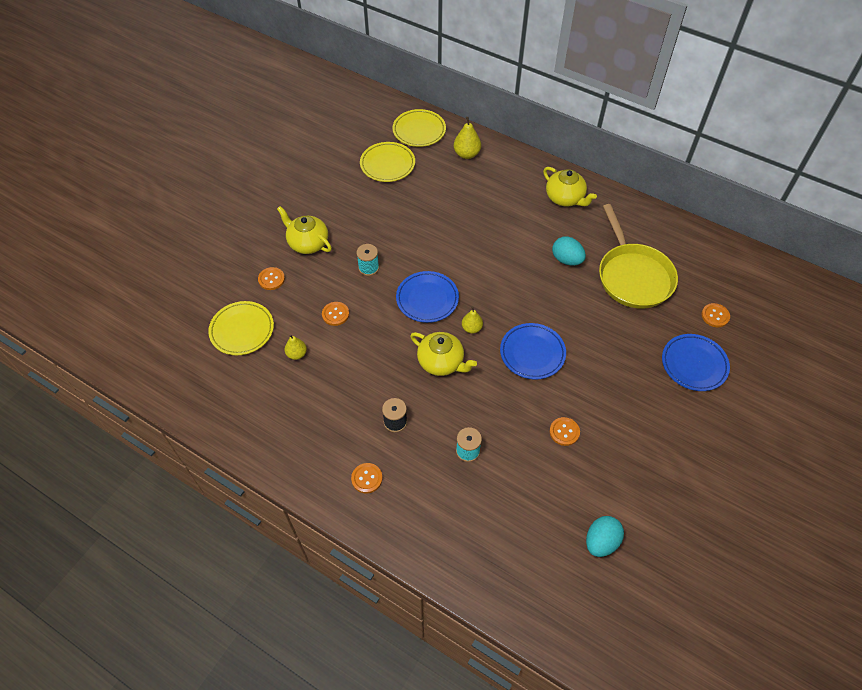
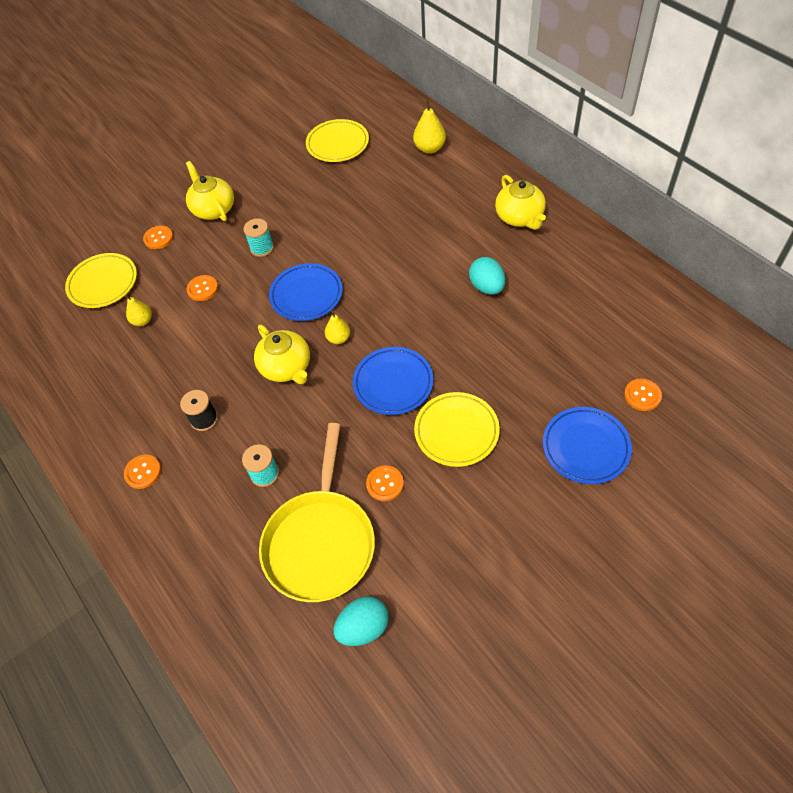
camera: 25 degrees right, 0 degrees up
(419, 131) = (390, 115): yellow plate -> yellow plate (456, 431)
(633, 276) = (559, 324): yellow pan -> yellow pan (320, 542)

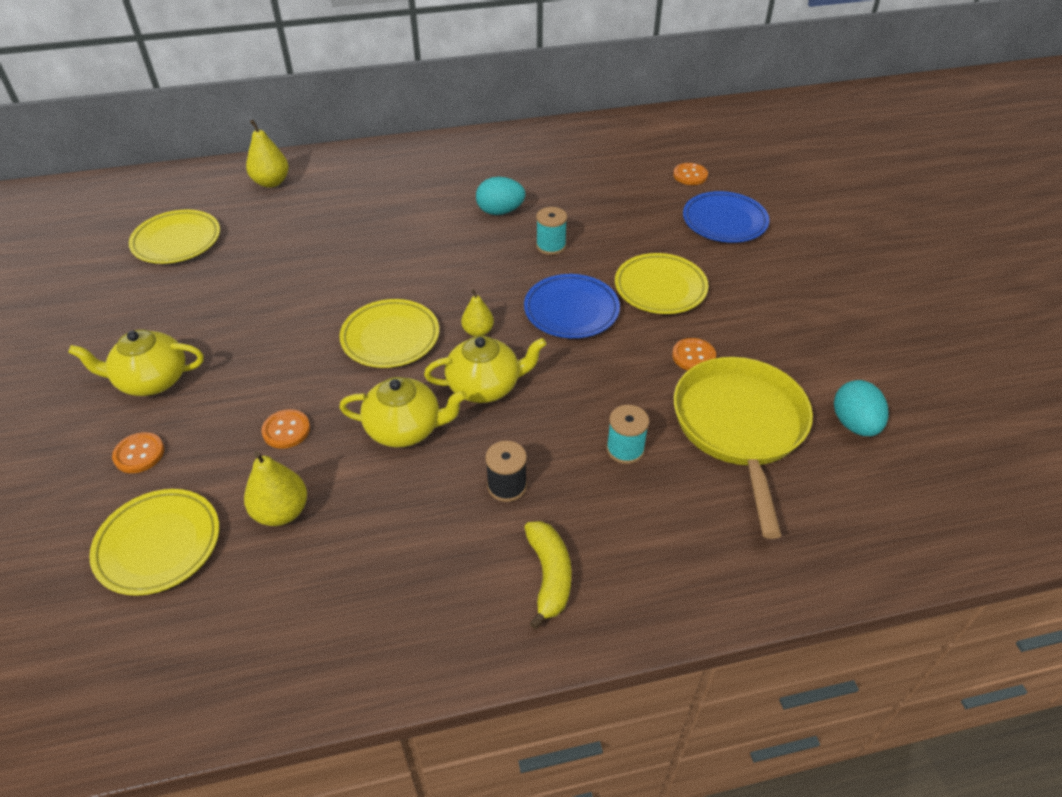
camera: 70 degrees left, 10 degrees down
(142, 321) = (281, 512): yellow pear -> yellow pear, size x1.52
(143, 472) = (549, 576): orange button -> yellow banana
(262, 248) = (274, 354): turquoise spool -> turquoise spool (551, 246)
(306, 295) = (390, 338): blue plate -> yellow plate
(320, 542) = (740, 427): yellow pan -> yellow pan turned 120 degrees counterclockwise
(519, 217) = (432, 163): yellow teapot -> yellow teapot (405, 429)

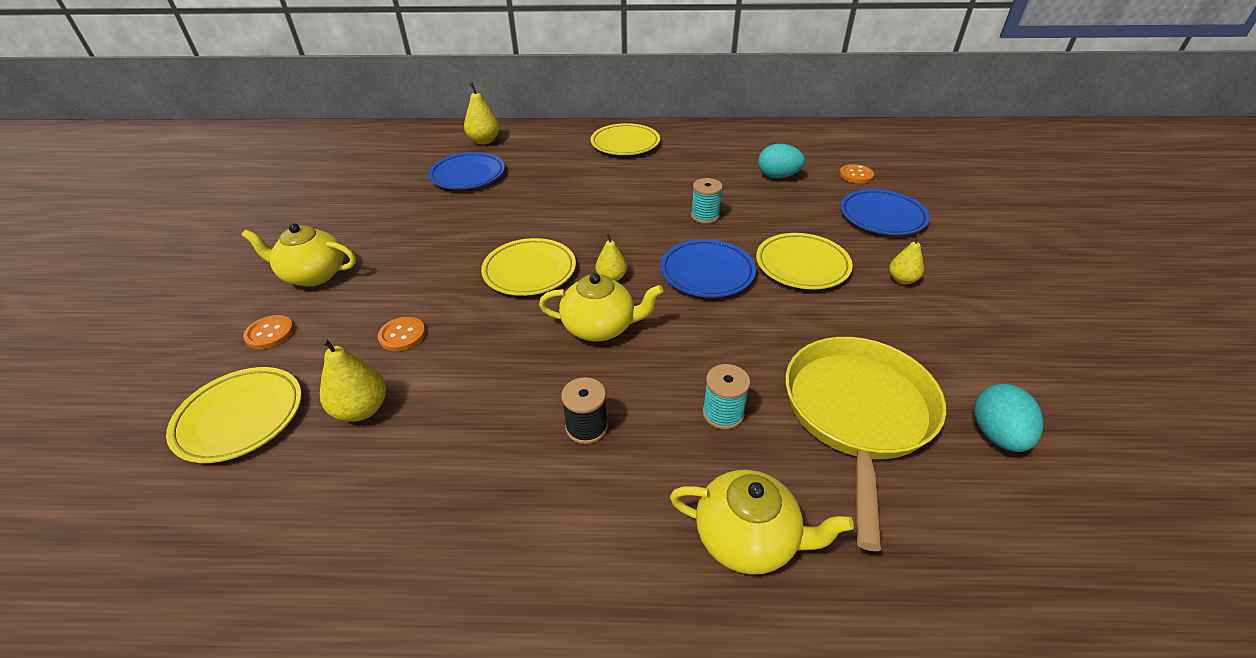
camera: 15 degrees right, 5 degrees down
(177, 241) = (390, 173): yellow plate -> yellow plate (625, 144)
(272, 231) = (468, 175): none -> blue plate
(405, 429) = (509, 353): yellow teapot -> yellow teapot (747, 538)
(500, 211) = (667, 183): turquoise egg -> turquoise egg (778, 176)
(549, 576) = (597, 535): yellow banana -> none
(693, 356) = (821, 333): orange button -> none
(754, 289) = (902, 280): none -> yellow pear

